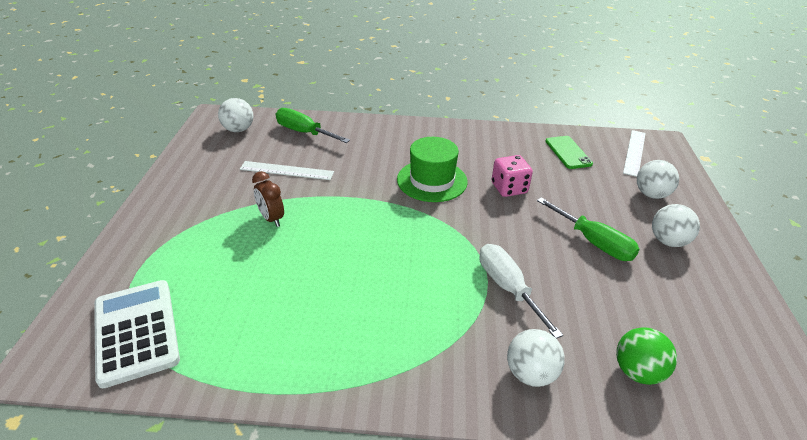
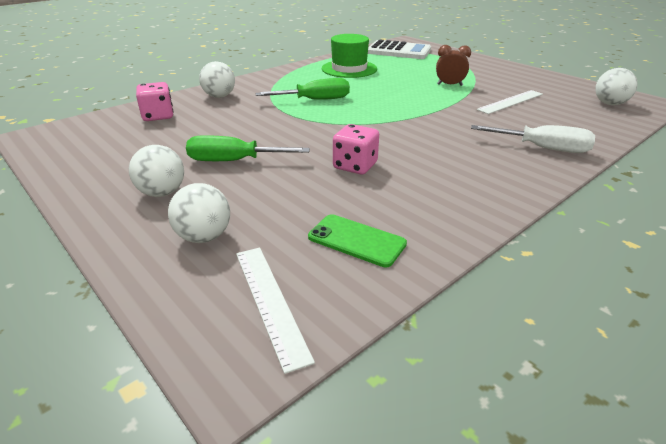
camera: 135 degrees right, 5 degrees down
(304, 132) = (580, 123): green screwdriver -> green screwdriver (315, 100)
(432, 180) = (420, 141): green hat -> green hat (349, 69)
(508, 288) = (269, 115): white screwdriver -> white screwdriver (543, 148)
(637, 372) = (158, 116): green ball -> pink dice

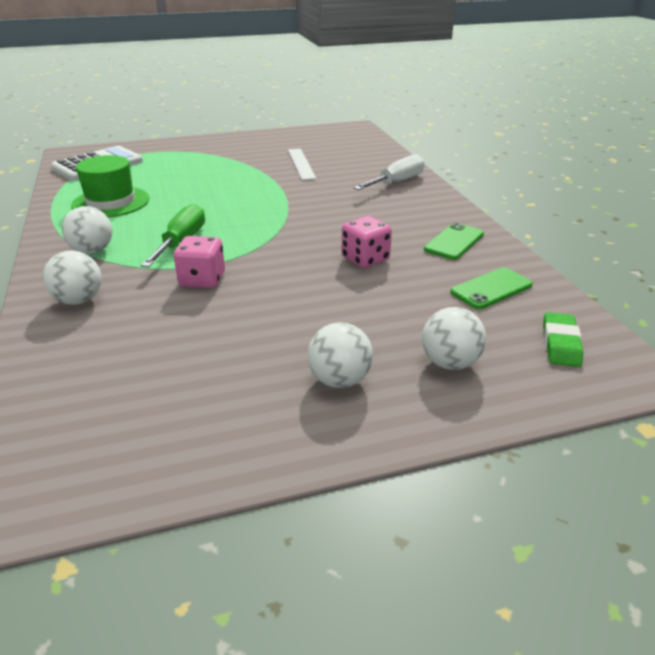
camera: 65 degrees left, 0 degrees up
(158, 116) = (89, 360): pink dice -> pink dice (202, 280)
(234, 161) = (297, 321): green screwdriver -> none
(270, 302) = (560, 343): white ruler -> green eraser
(441, 203) = (454, 242): none -> green phone
(449, 85) = (232, 172): brown clock -> none
(609, 104) = (344, 137): white ball -> white ball (92, 251)

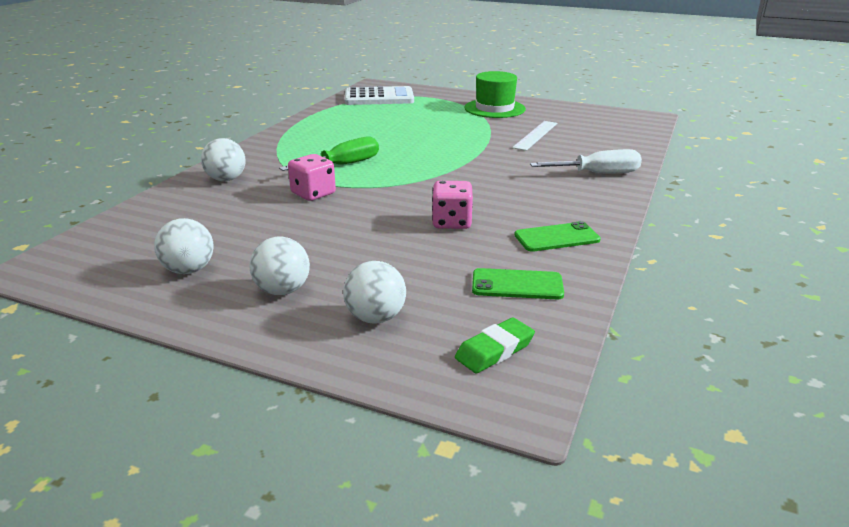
camera: 40 degrees right, 5 degrees down
(92, 251) = (282, 153): white ball -> white ball (189, 270)
(111, 202) = (344, 125): green hat -> green hat (494, 108)

